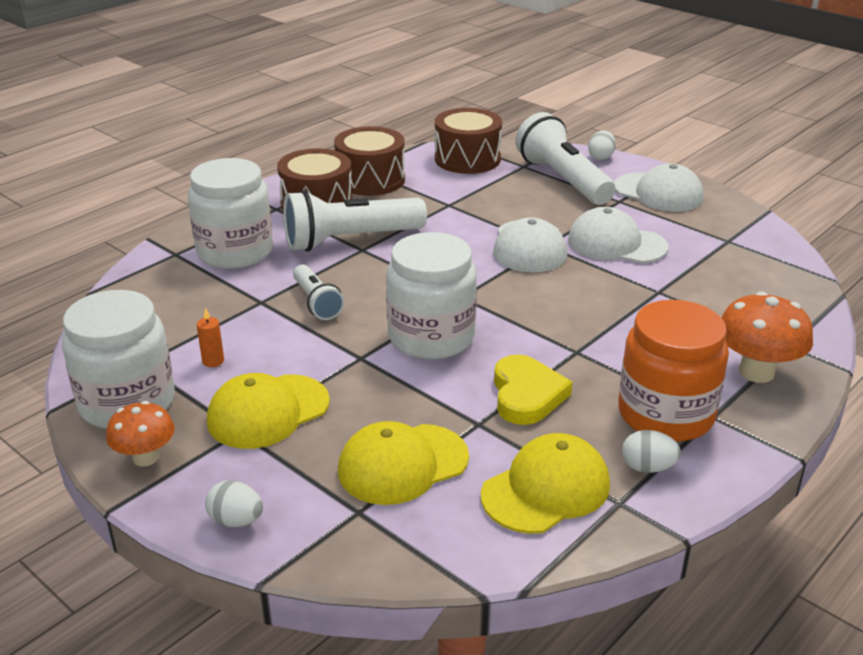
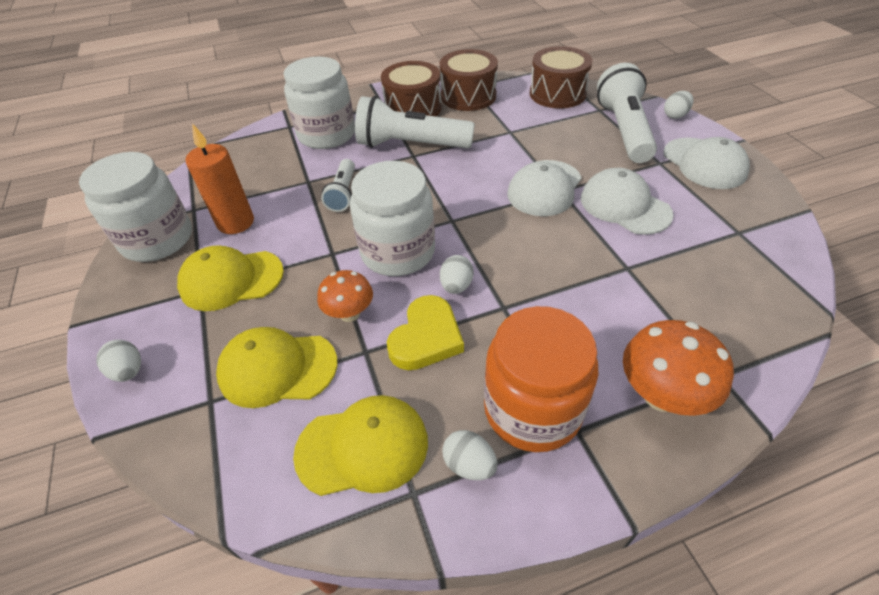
camera: 30 degrees right, 15 degrees up
(145, 458) = (127, 290): orange mushroom -> orange mushroom (349, 313)
(213, 361) = (236, 222): orange candle -> orange candle, size x2.19
(517, 348) = (456, 286): none -> white egg

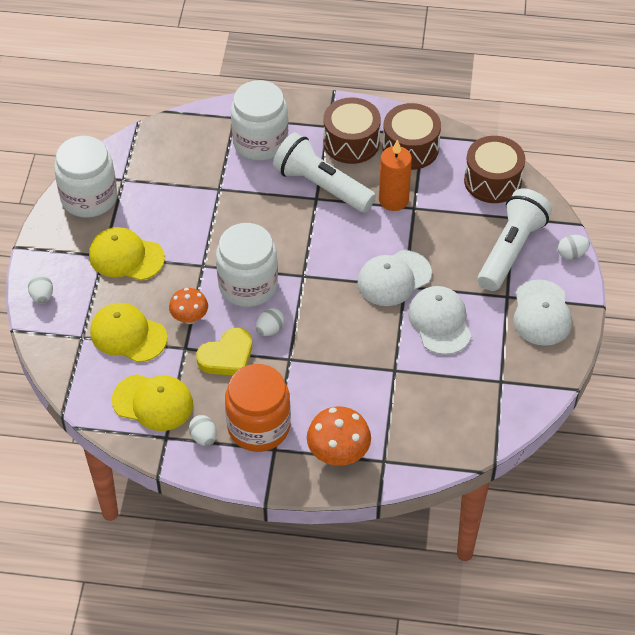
camera: 25 degrees right, 5 degrees up
(236, 222) = (148, 206): orange candle -> orange candle (393, 200)
(343, 193) = (239, 214): white flashlight -> none

